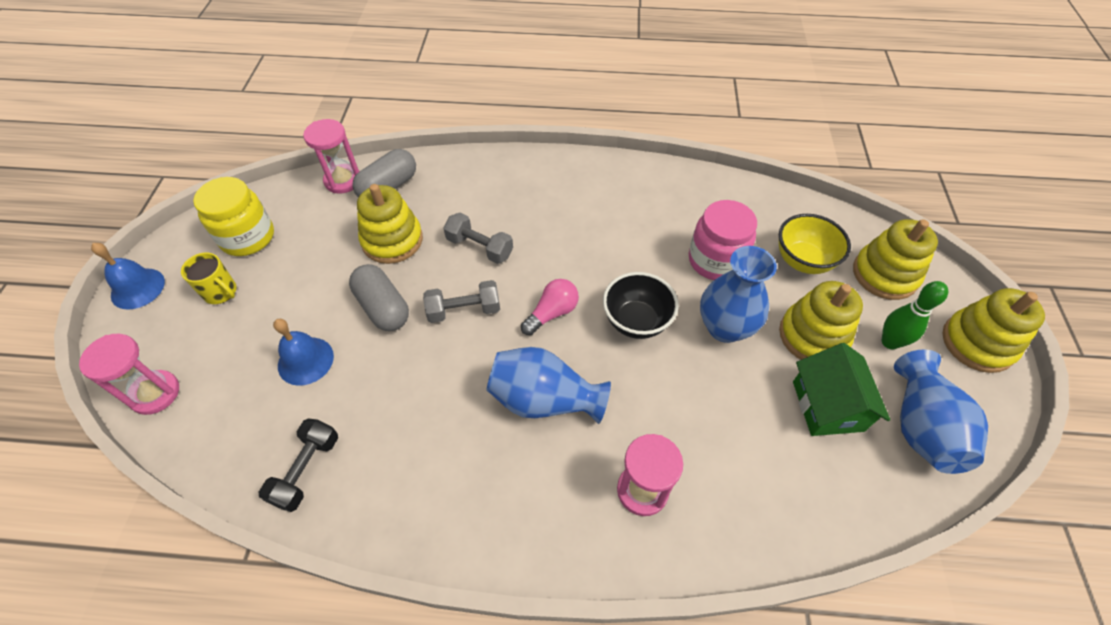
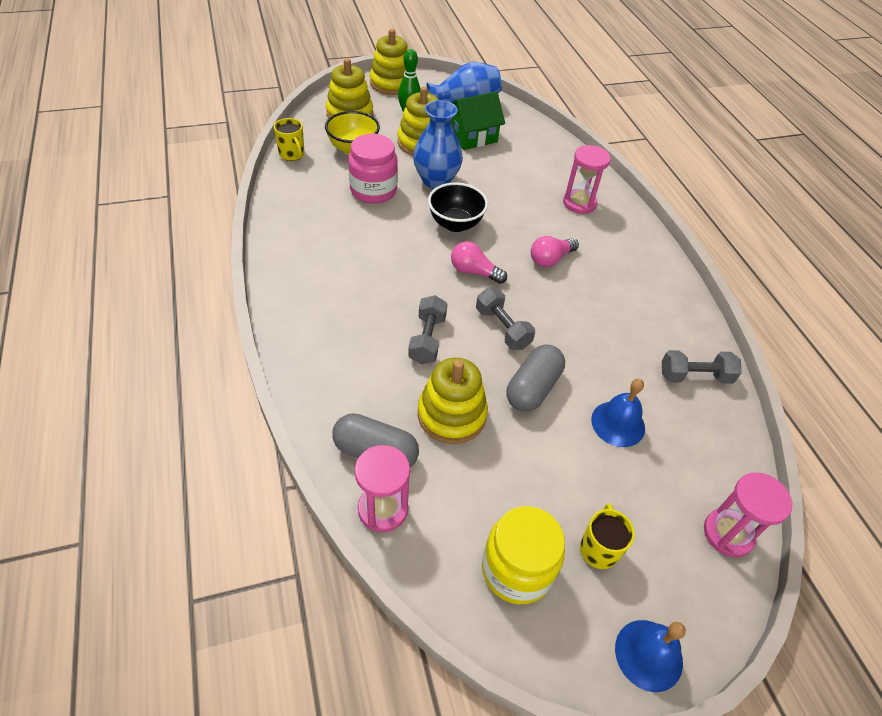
camera: 115 degrees left, 5 degrees down
(306, 470) = (695, 376): black dumbbell -> grey dumbbell
(544, 399) = (550, 259): blue vase -> pink light bulb
(795, 205) = (292, 154): none -> yellow mug

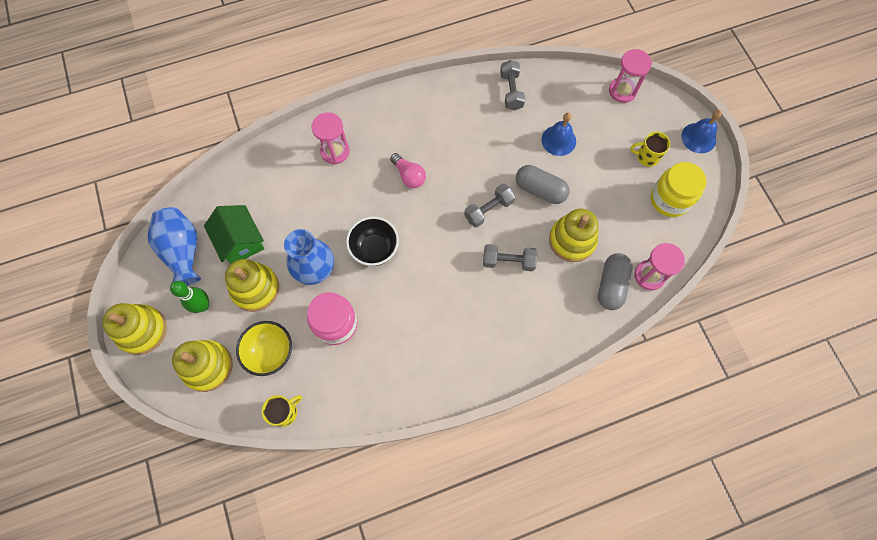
camera: 90 degrees left, 20 degrees up
(474, 272) = (432, 232): pink light bulb -> none

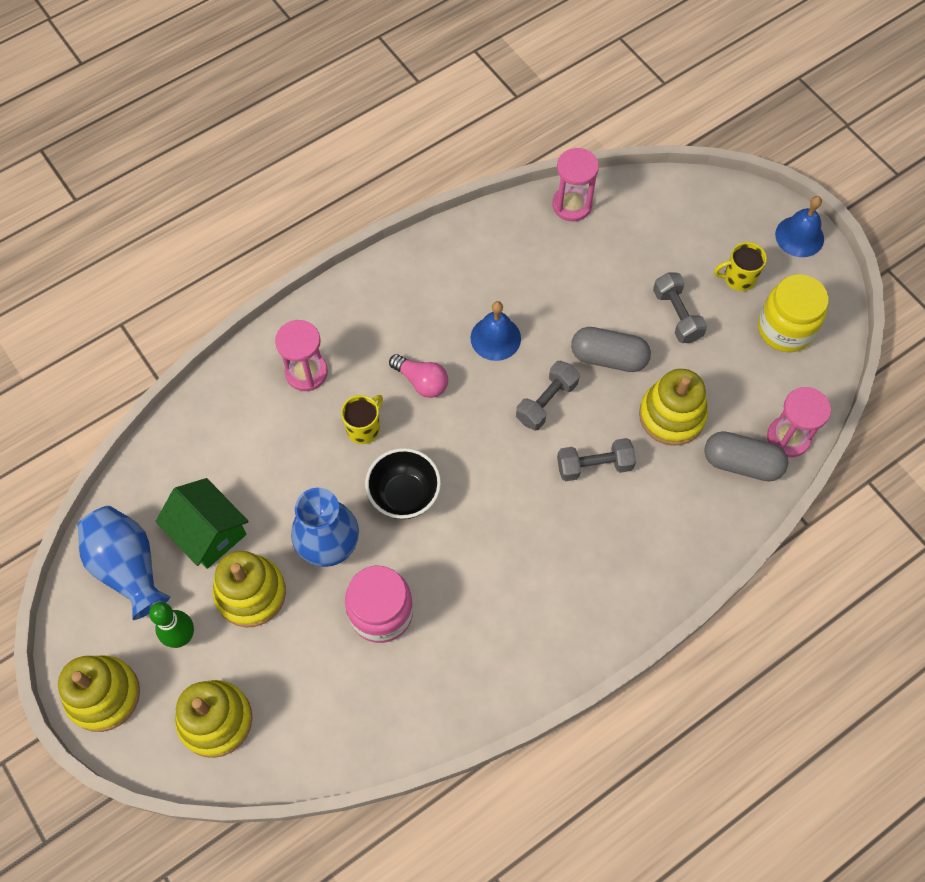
camera: 15 degrees left, 5 degrees down
(271, 353) = (301, 677): yellow bowl -> none
(285, 412) = (347, 754): yellow mug -> yellow mug (364, 428)
(511, 91) = (529, 231): grey dumbbell -> grey dumbbell (677, 315)
(558, 140) = (613, 283): blue bell -> blue bell (495, 338)
(611, 285) = (741, 463): grey capsule -> grey capsule turned 75 degrees counterclockwise
(622, 91) = (680, 196): pink hourglass -> pink hourglass (572, 205)

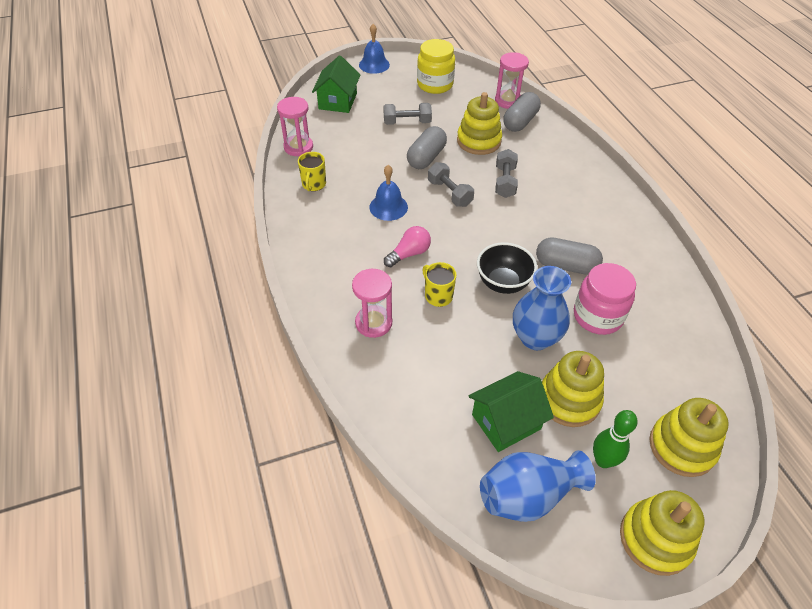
camera: 75 degrees left, 15 degrees down
(456, 565) = (566, 266): none -> grey capsule
(689, 218) = (338, 101): none -> green house
(738, 278) = (392, 93): yellow mug -> yellow mug (313, 184)

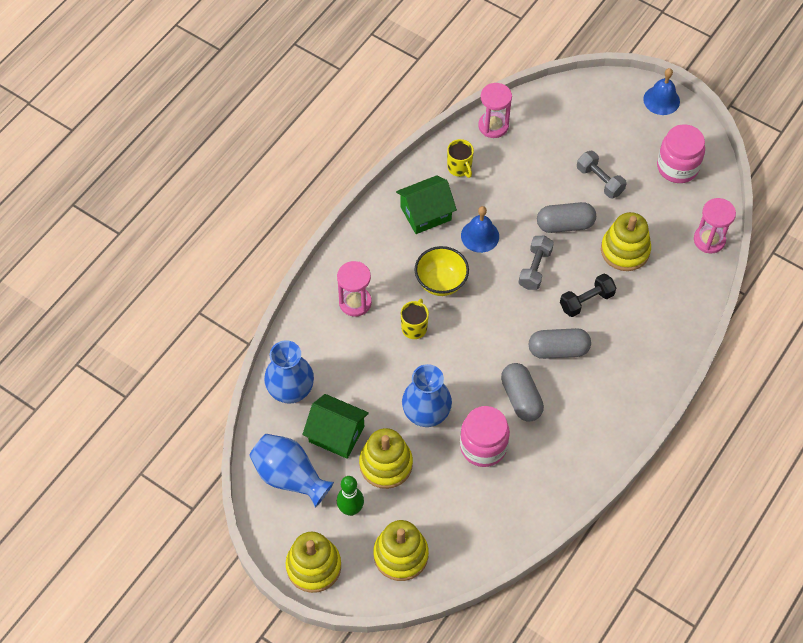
camera: 55 degrees right, 10 degrees up
(313, 184) = (459, 168): yellow mug -> yellow mug turned 90 degrees counterclockwise
(338, 101) = (580, 110): green house -> green house (426, 213)
(409, 254) = (441, 282): pink light bulb -> yellow bowl
(426, 433) = (291, 391): none -> blue vase
(435, 85) = (677, 167): yellow jar -> pink jar
(503, 283) = (464, 363): black bowl -> none
(505, 182) = (586, 301): grey dumbbell -> black dumbbell
(520, 122) = (685, 267): grey capsule -> grey capsule (558, 350)

